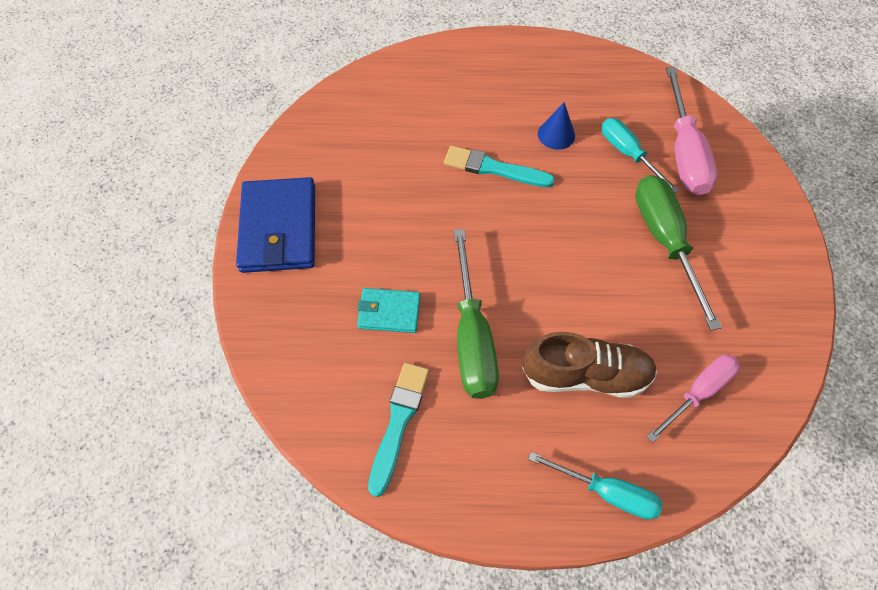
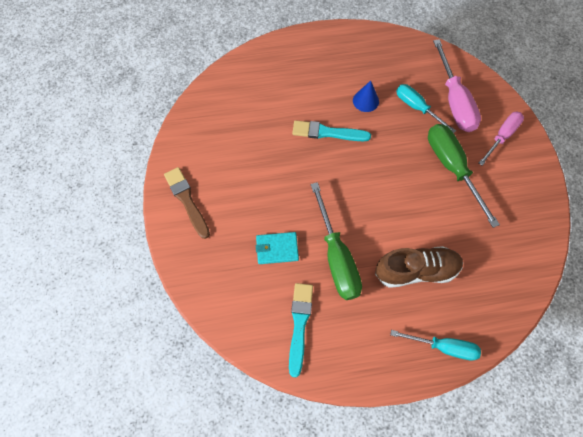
camera: 10 degrees left, 5 degrees up
(279, 228) = (187, 200): blue wallet -> brown brush
(698, 392) = (490, 270): pink screwdriver -> pink screwdriver (501, 136)

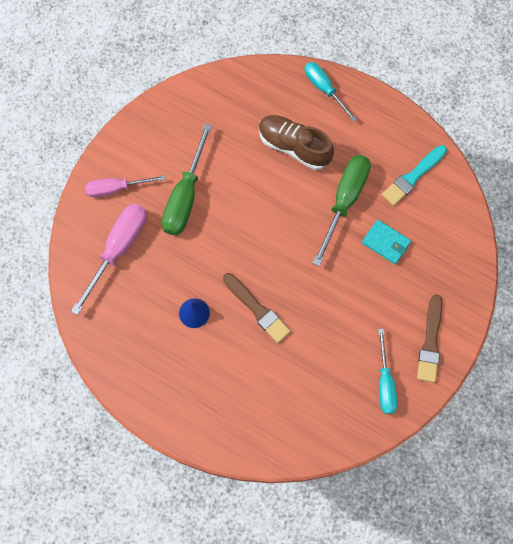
camera: 140 degrees left, 5 degrees up
(327, 132) = (257, 309): turquoise brush -> brown brush
(417, 108) = (157, 269): turquoise screwdriver -> turquoise screwdriver (385, 383)

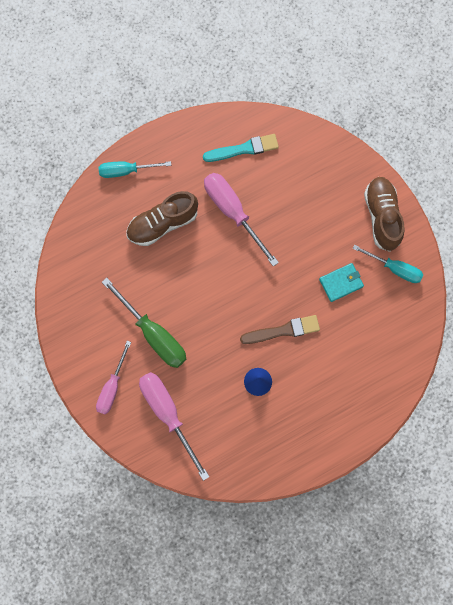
camera: 60 degrees left, 5 degrees up
(344, 201) = (233, 212): green screwdriver -> pink screwdriver
(386, 243) = (285, 202): turquoise wallet -> turquoise wallet (341, 283)
(413, 177) = (243, 149): turquoise brush -> turquoise brush turned 90 degrees counterclockwise
(430, 342) = (381, 217): brown brush -> brown shoe

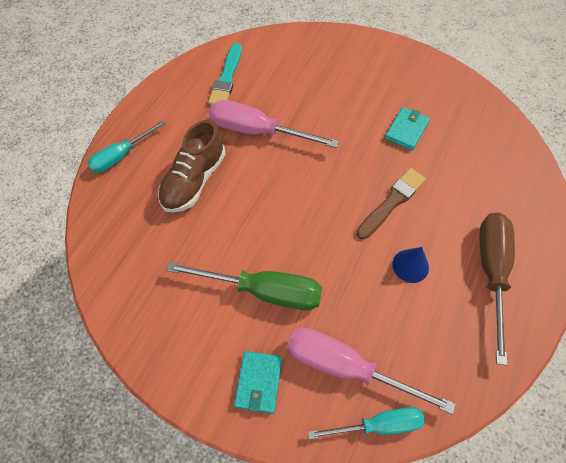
camera: 35 degrees left, 15 degrees down
(112, 387) = (258, 382): pink screwdriver -> turquoise wallet
(243, 149) = (226, 78): turquoise brush -> turquoise brush turned 150 degrees clockwise
(306, 422) = (491, 272): none -> brown screwdriver
(381, 217) = (392, 62): brown shoe -> none
(394, 268) = (440, 93): turquoise screwdriver -> turquoise screwdriver (378, 425)

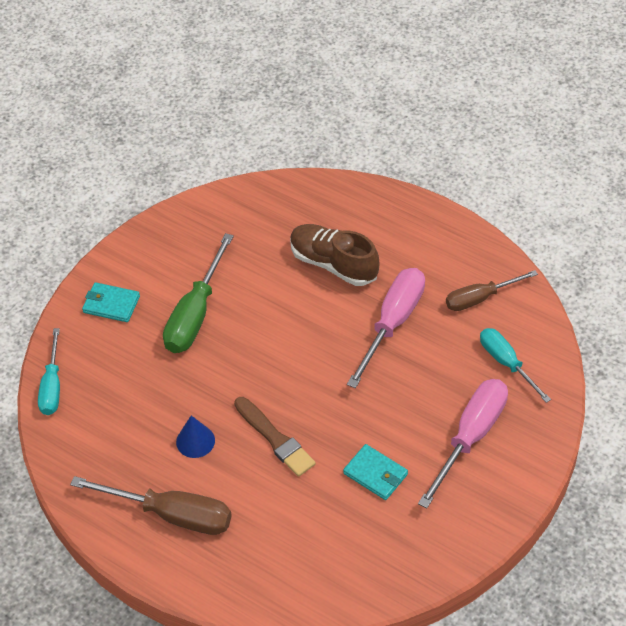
camera: 100 degrees right, 10 degrees down
(121, 156) = (374, 204): turquoise screwdriver -> turquoise screwdriver (506, 363)
(226, 78) = (480, 298): turquoise brush -> brown screwdriver
(346, 367) = (107, 369): pink screwdriver -> pink screwdriver (470, 437)

